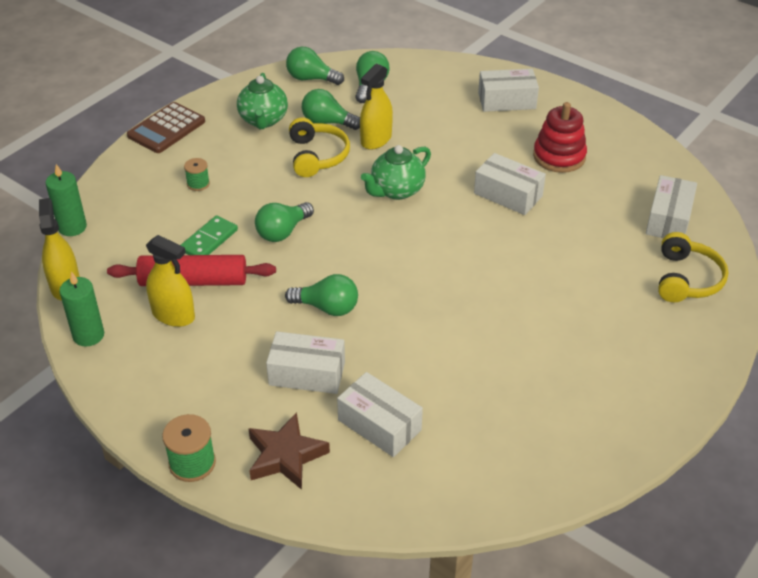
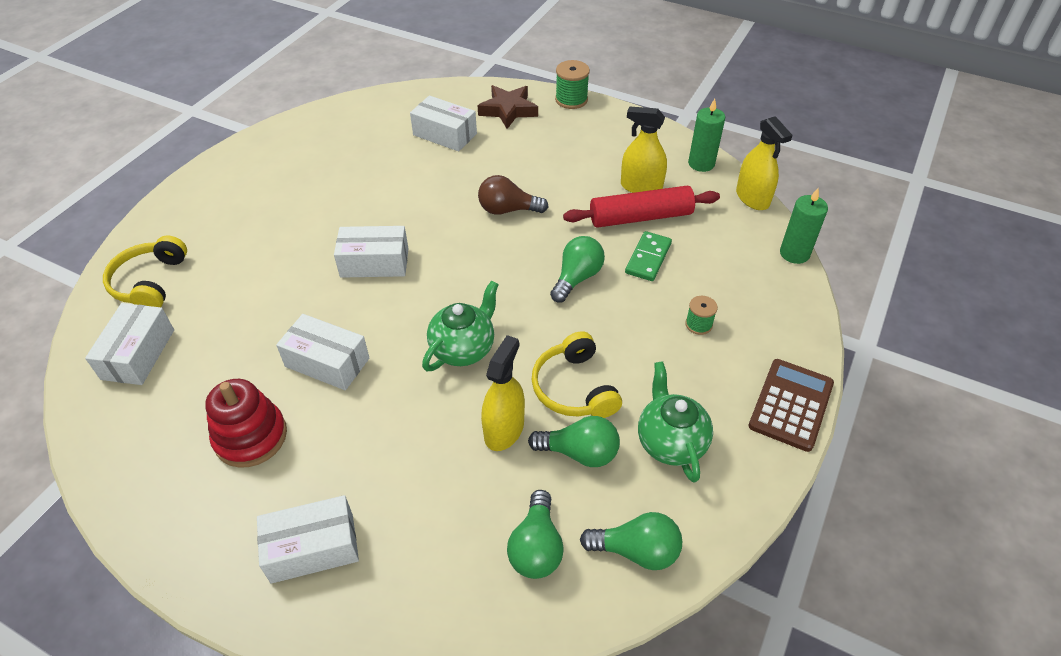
camera: 170 degrees right, 5 degrees up
(307, 373) = (509, 159): white box -> white box (374, 262)
(327, 307) = (508, 210): green light bulb -> brown light bulb

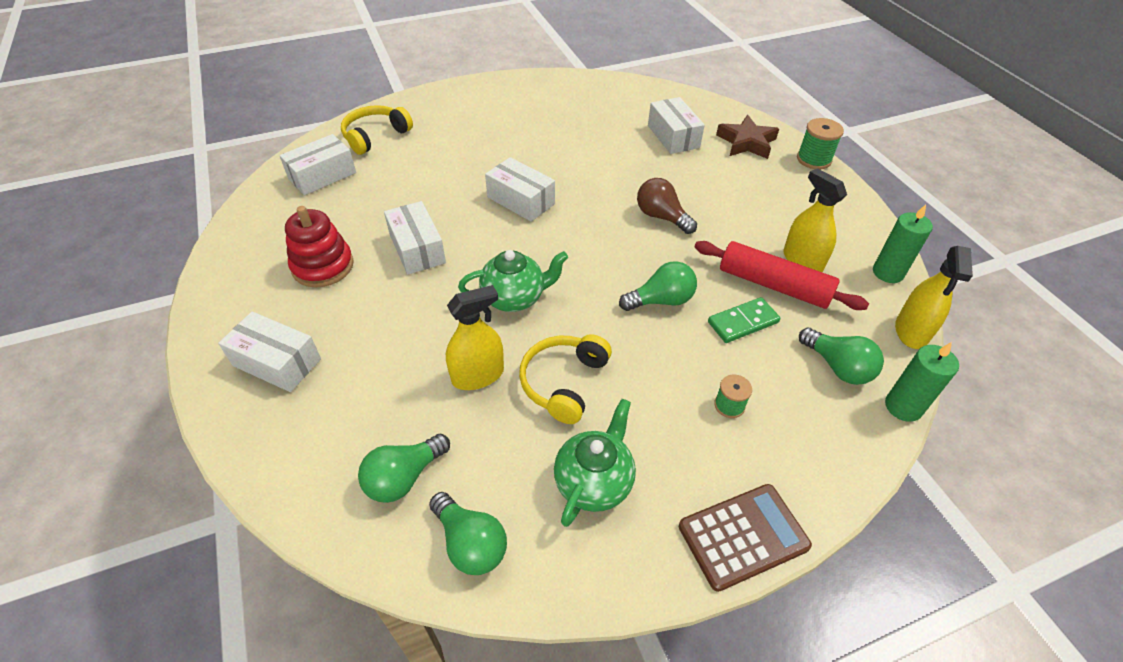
camera: 40 degrees right, 0 degrees up
(579, 452) = (512, 434): green light bulb -> green light bulb (837, 367)

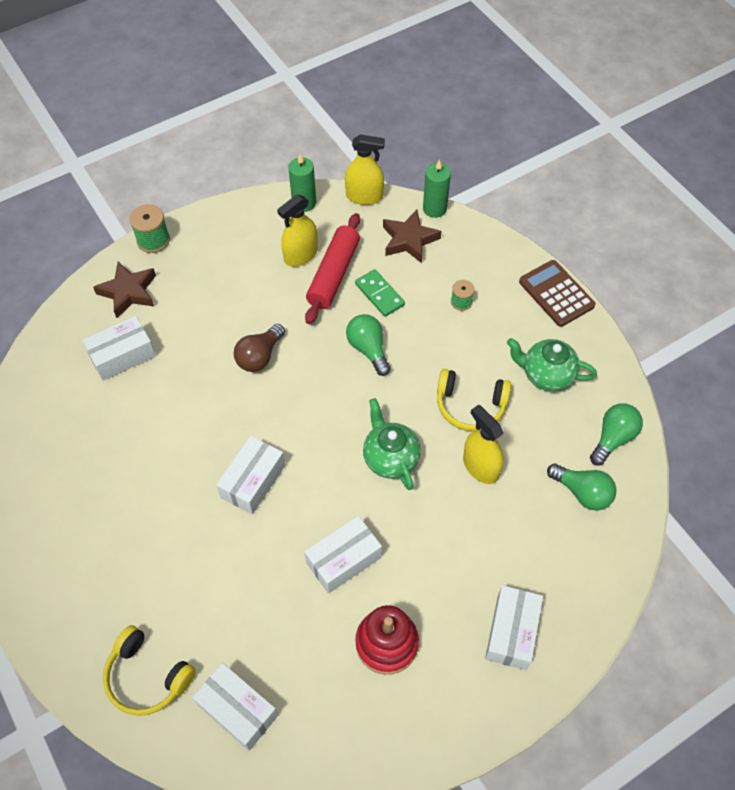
camera: 100 degrees left, 10 degrees up
(837, 367) = (409, 240): green light bulb -> brown star

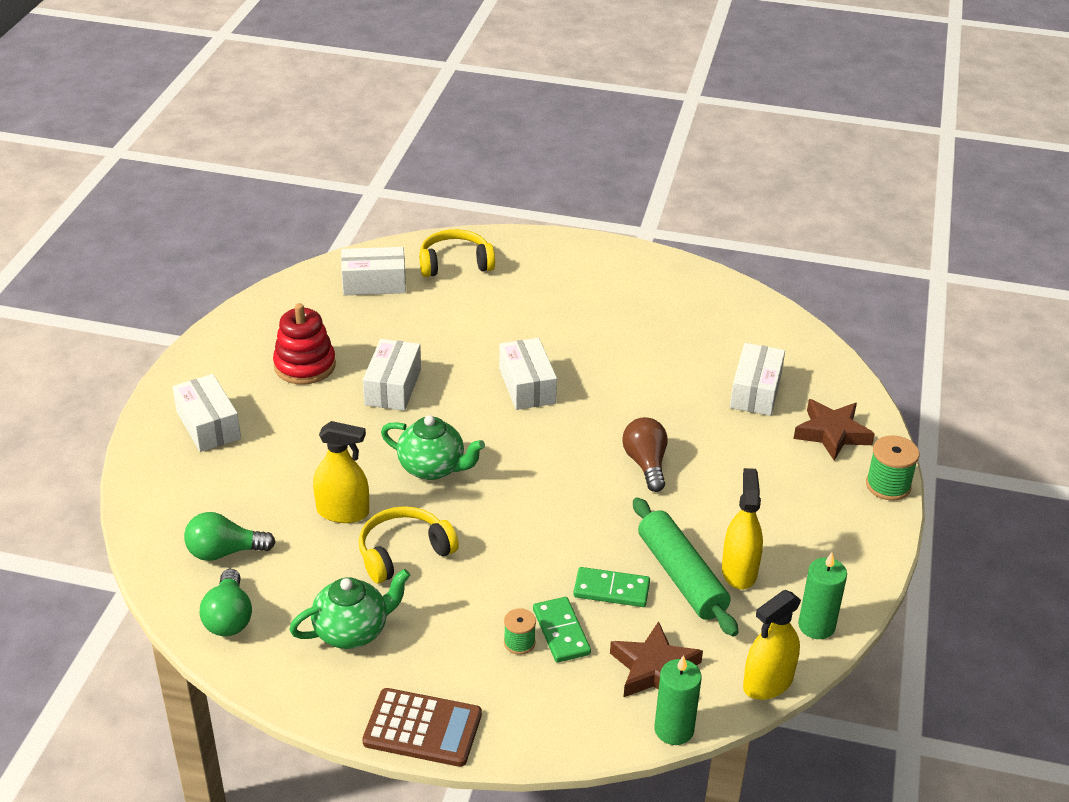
camera: 135 degrees right, 20 degrees down
(333, 274) = (681, 576): red rolling pin -> green rolling pin
(368, 349) = (557, 534): green light bulb -> none
(433, 291) = (561, 632): none -> green domino

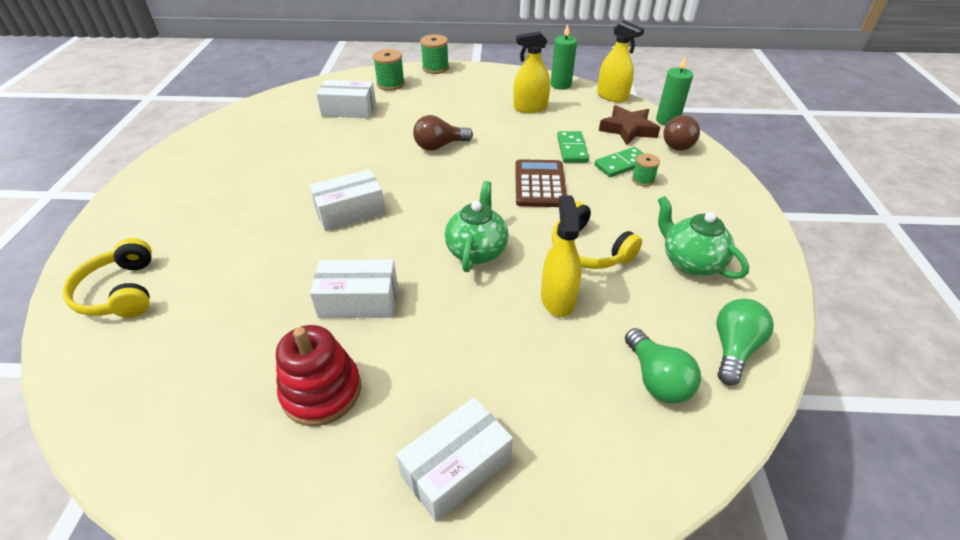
camera: 100 degrees left, 5 degrees up
(229, 617) = (733, 349): green light bulb -> green light bulb turned 45 degrees counterclockwise
(374, 283) = (143, 360): white box -> none
(422, 728) = (747, 210): brown calculator -> brown calculator (539, 184)
(601, 718) = (679, 143): none -> brown light bulb
(681, 576) = (545, 125): green rolling pin -> none
(832, 433) = (390, 84): brown star -> green spool

